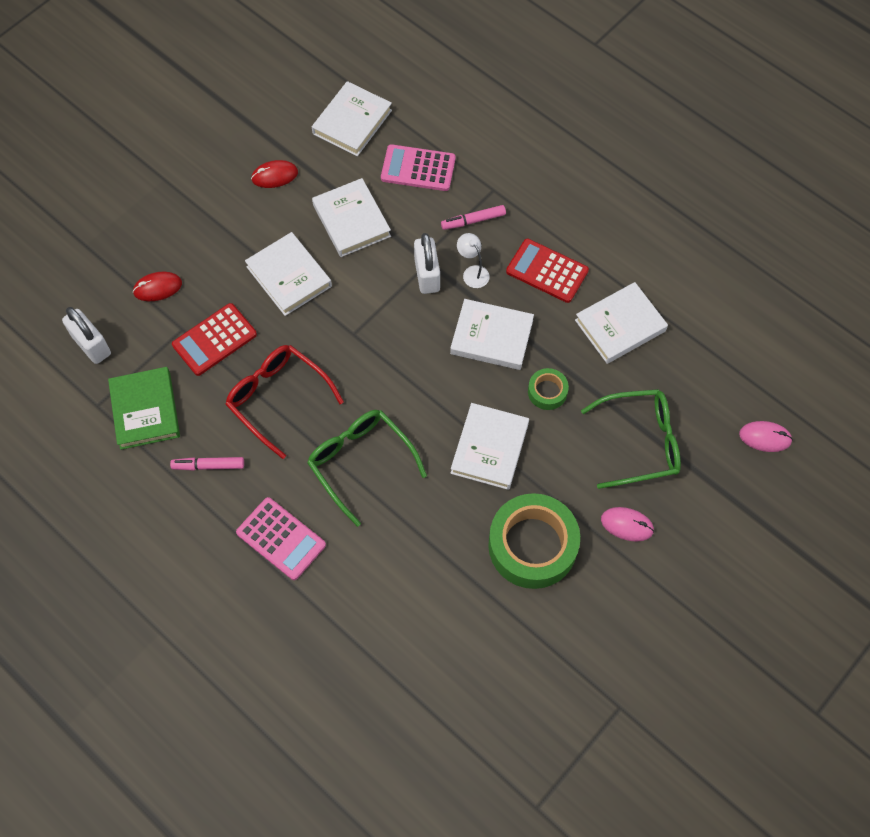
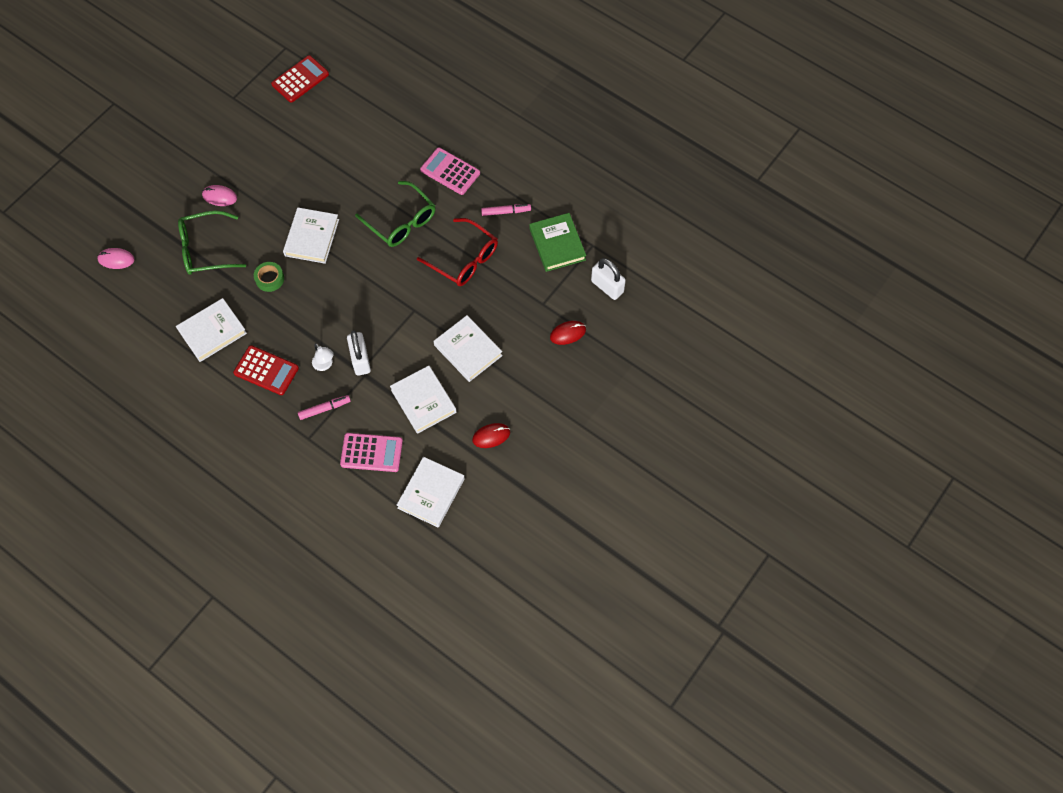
camera: 175 degrees right, 0 degrees up
(214, 340) = (517, 297): red calculator -> red calculator (300, 79)
(491, 337) = (310, 315): white book -> none
(532, 545) = (283, 180): green tape -> none

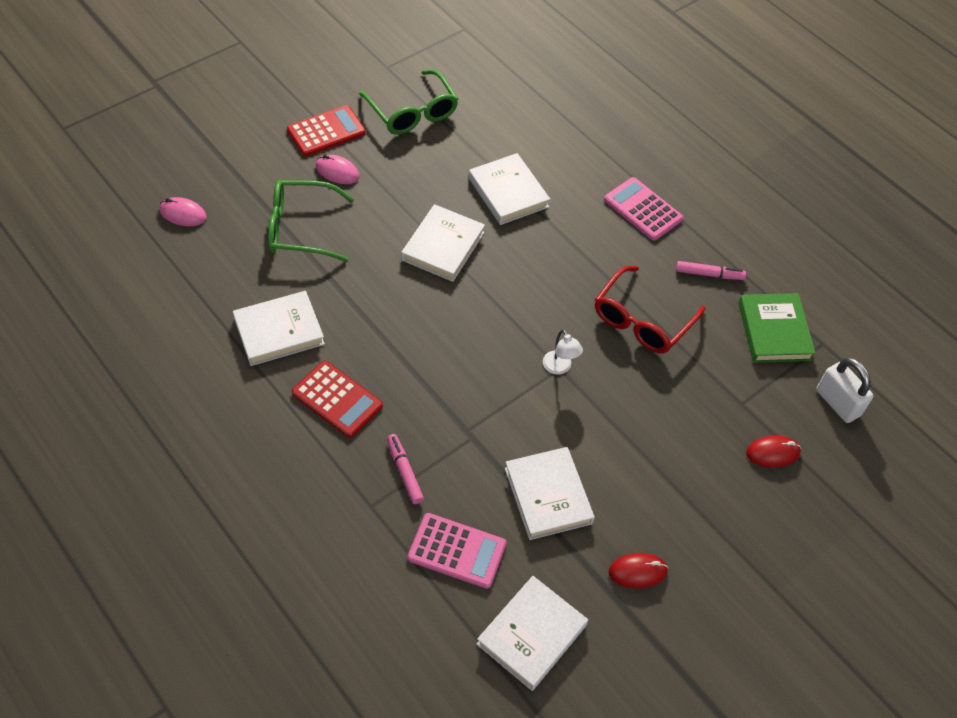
camera: 10 degrees right, 10 degrees down
(269, 279) = (374, 283): green tape -> none
(300, 79) = (474, 65): red calculator -> red calculator (326, 131)
(324, 409) = (404, 471): pink marker -> pink marker turned 105 degrees counterclockwise
(325, 365) = (419, 412): white lamp -> white lamp (559, 368)
(360, 360) = (471, 417): white padlock -> none
(401, 221) = (566, 254): green glasses -> green glasses (412, 112)
(464, 259) = (642, 320): red glasses -> red glasses turned 75 degrees clockwise
(468, 350) = (625, 441): white book -> white book (508, 192)

